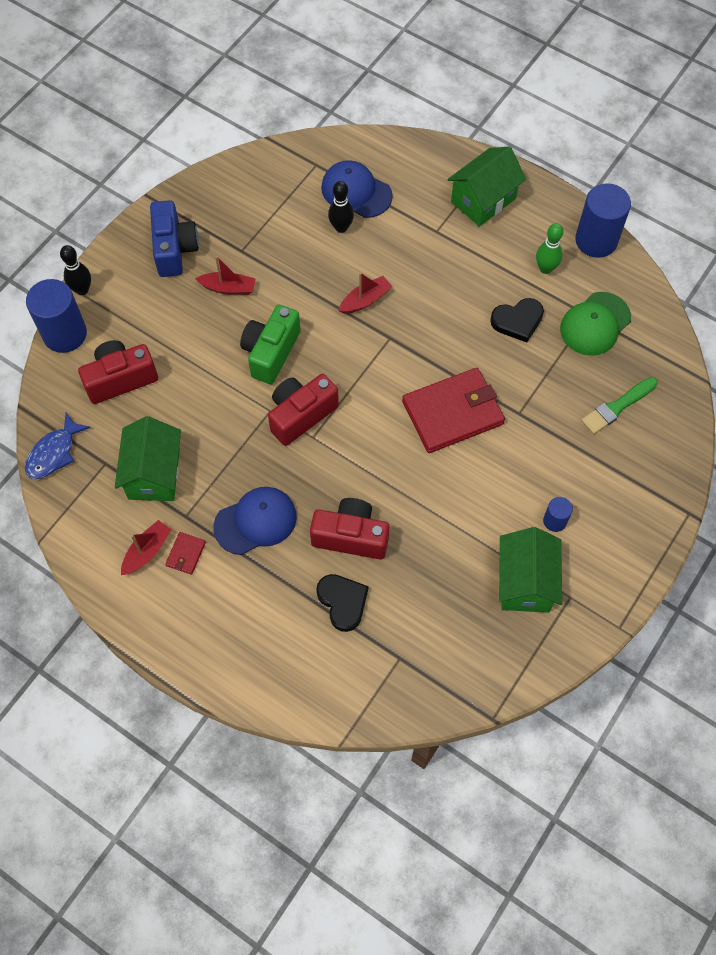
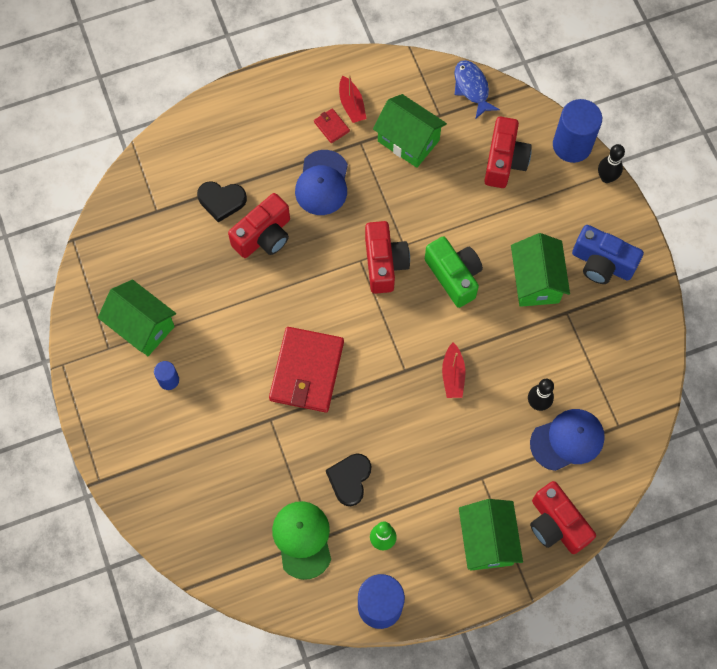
camera: 125 degrees right, 5 degrees up
(228, 288) = (536, 281): red boat -> green house
(431, 164) = (556, 524): none -> red camera
(617, 407) = (220, 497): green brush -> none

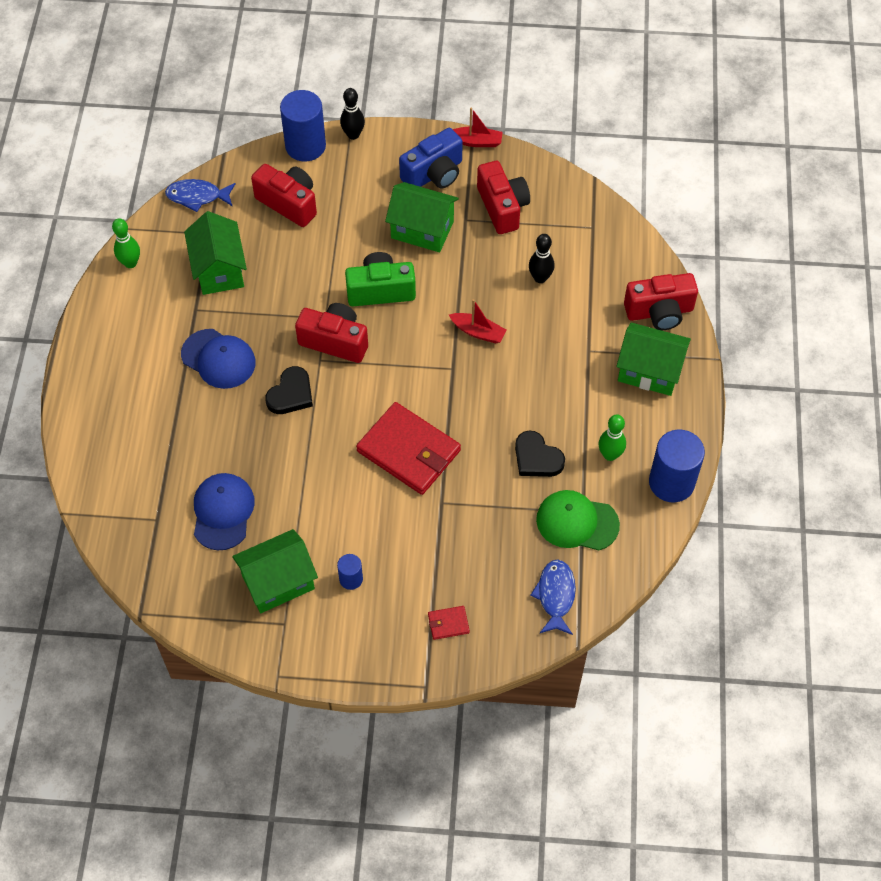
camera: 65 degrees left, 10 degrees down
(221, 201) = (183, 455): black heart -> black heart (291, 394)
(224, 550) = (555, 595): none -> blue fish
(264, 236) = (245, 432): red camera -> red camera (502, 207)
(331, 126) = (162, 327): red wallet -> red wallet (448, 623)
(351, 105) = (150, 300): red boat -> red boat (476, 142)
(379, 72) = (130, 263): none -> green bowling pin
(408, 141) = (219, 269): green house -> green house turned 75 degrees counterclockwise
(567, 440) = (586, 270): blue cap -> blue cap (223, 512)

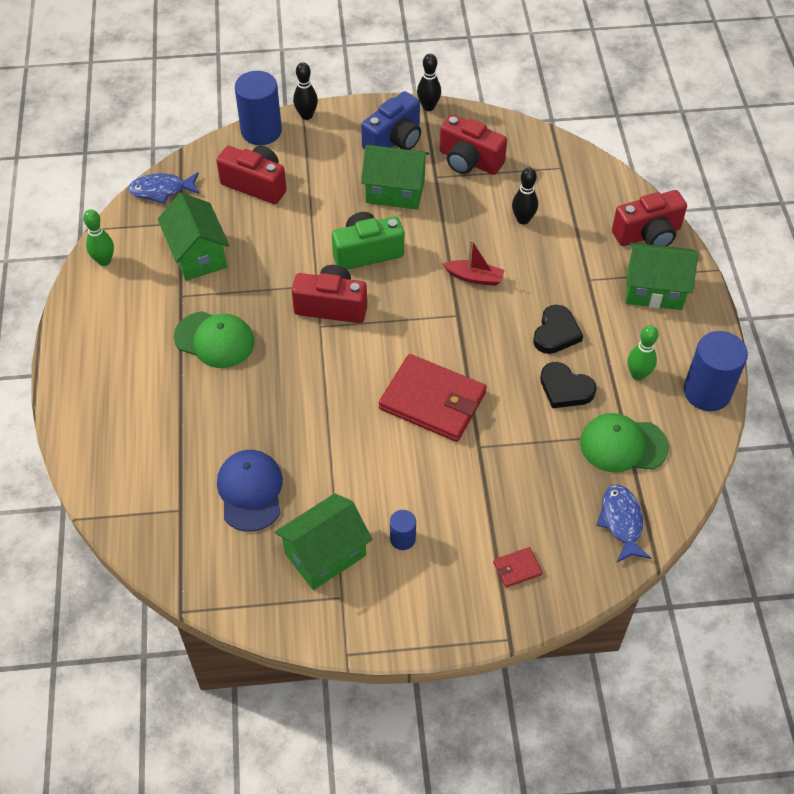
camera: 10 degrees left, 5 degrees down
(218, 359) = (214, 340): blue cap -> green cap
(291, 394) = (297, 363): black heart -> black heart (556, 333)
(476, 142) = (428, 107): red boat -> black bowling pin
(502, 207) = (469, 161): red camera -> red camera turned 150 degrees clockwise

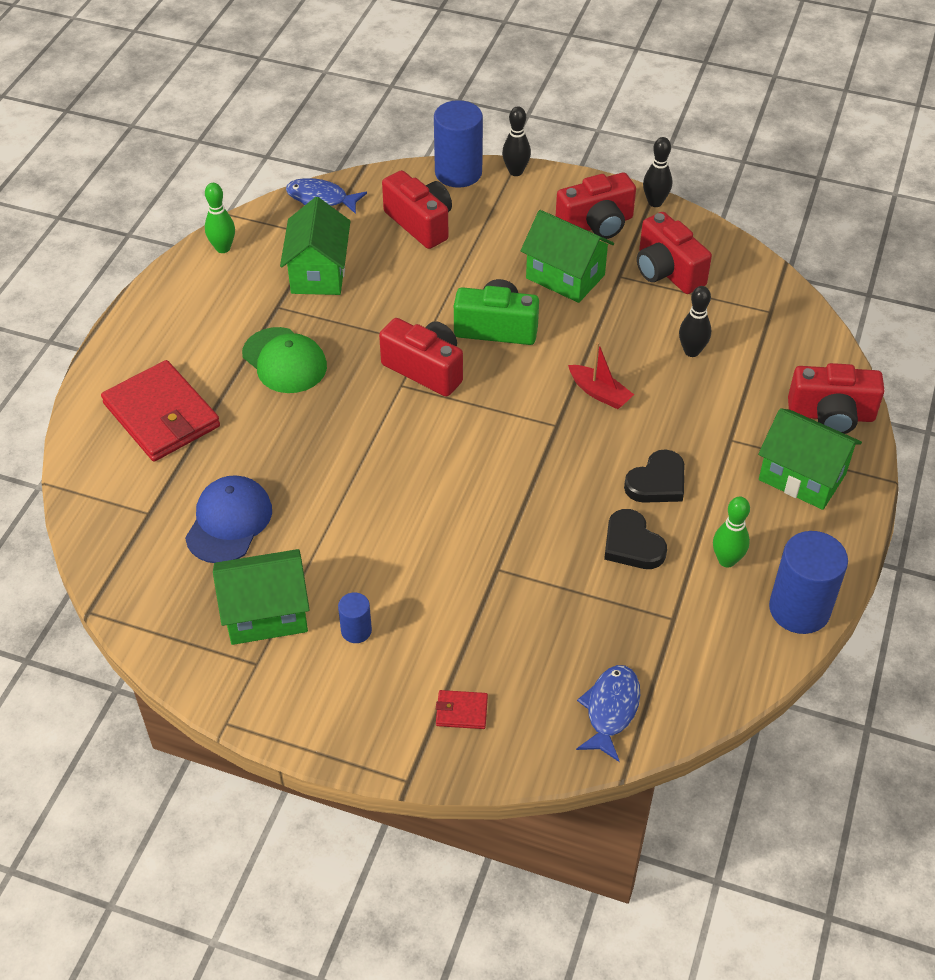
camera: 25 degrees right, 5 degrees down
(394, 140) = (596, 225): blue camera -> red camera
(433, 401) = (475, 503): red wallet -> red wallet (162, 415)
(623, 445) = (663, 628): green cap -> none

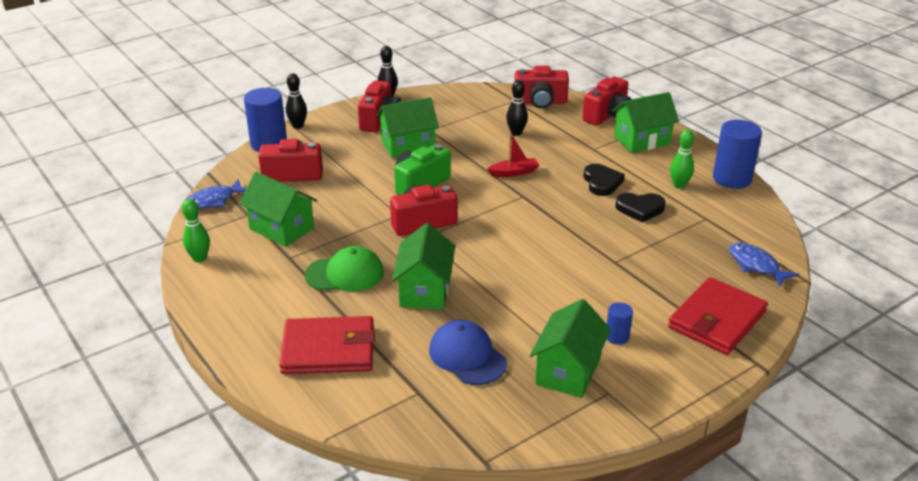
camera: 55 degrees left, 15 degrees down
(308, 435) = (425, 290): none -> green house
(461, 711) = (717, 320): red wallet -> red wallet, size x2.39
(667, 271) = (446, 115): red camera -> red camera (540, 102)

